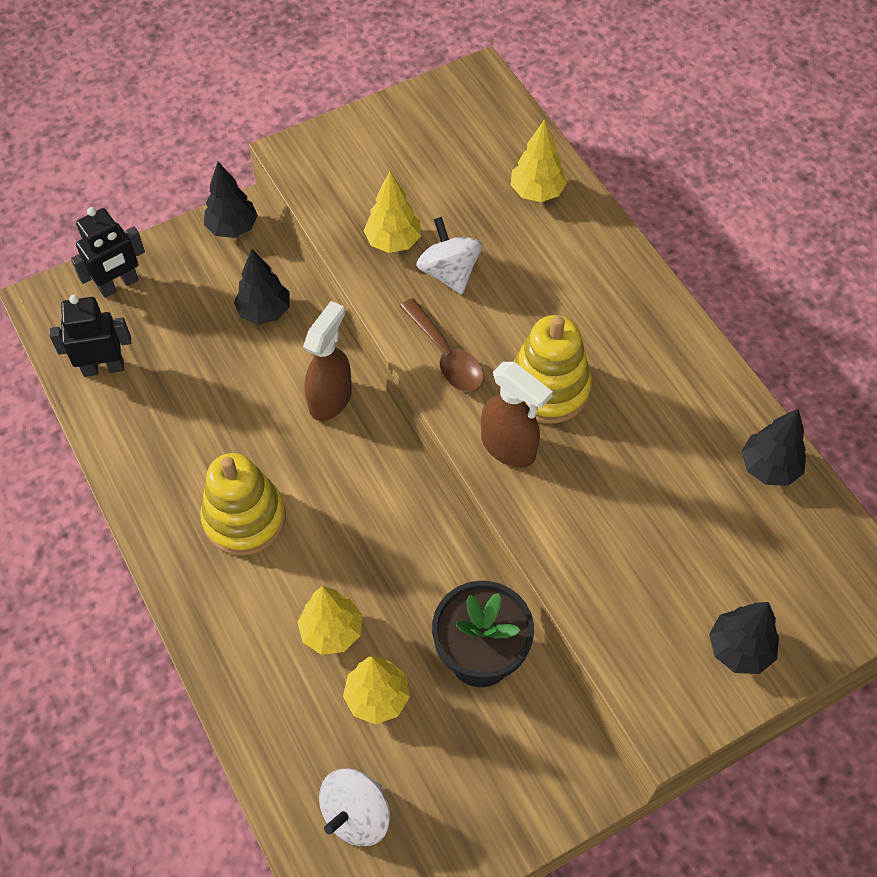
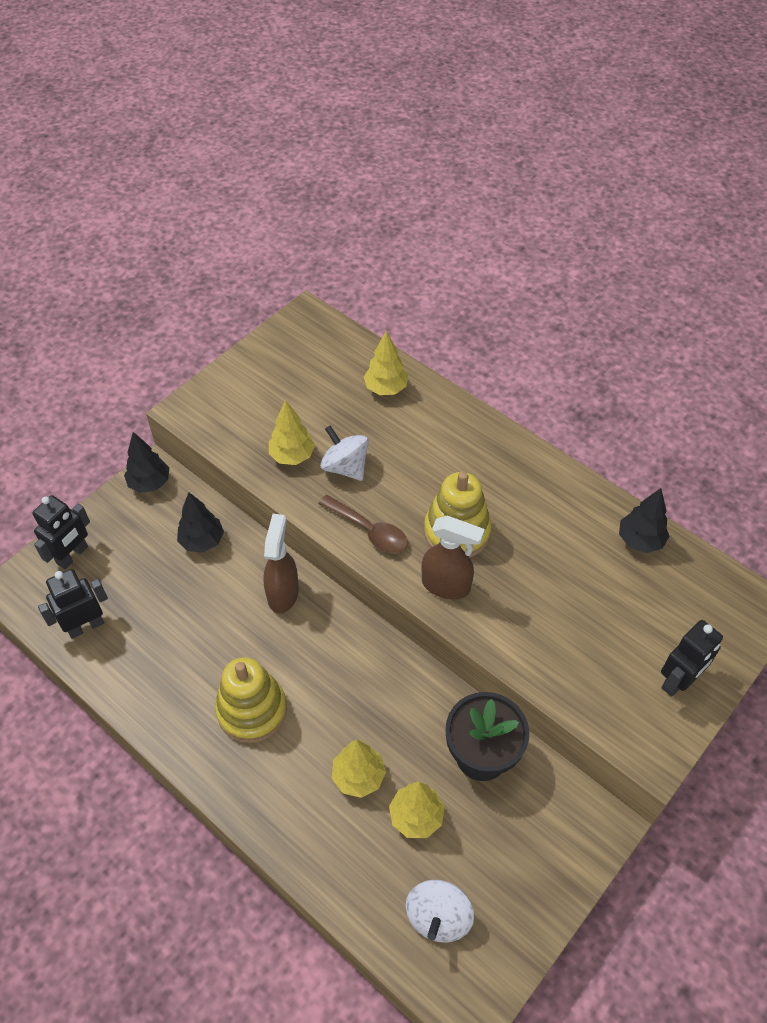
camera: 20 degrees left, 5 degrees down
(739, 649) = (678, 681): black tree -> black robot

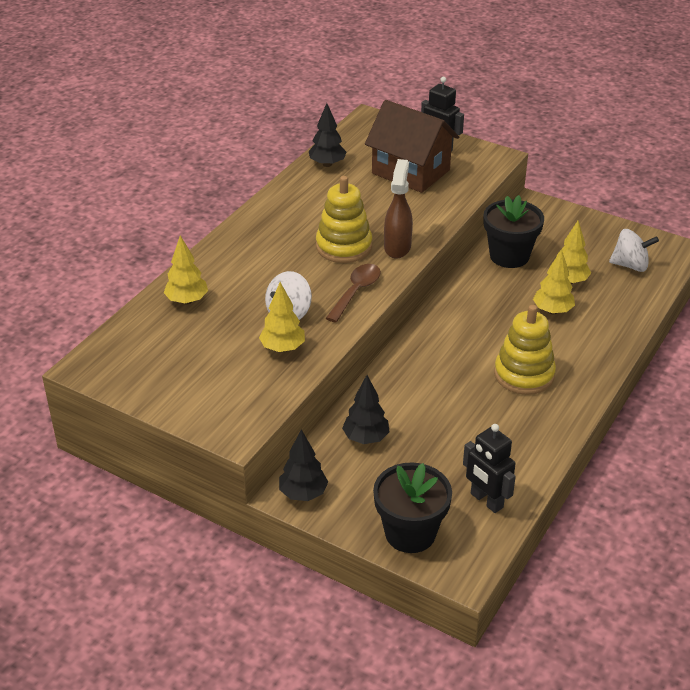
camera: 100 degrees left, 15 degrees down
(73, 555) = (410, 533): black robot -> black flower pot
(283, 593) = (407, 375): brown spray bottle -> none
(617, 632) = (410, 172): none -> brown house

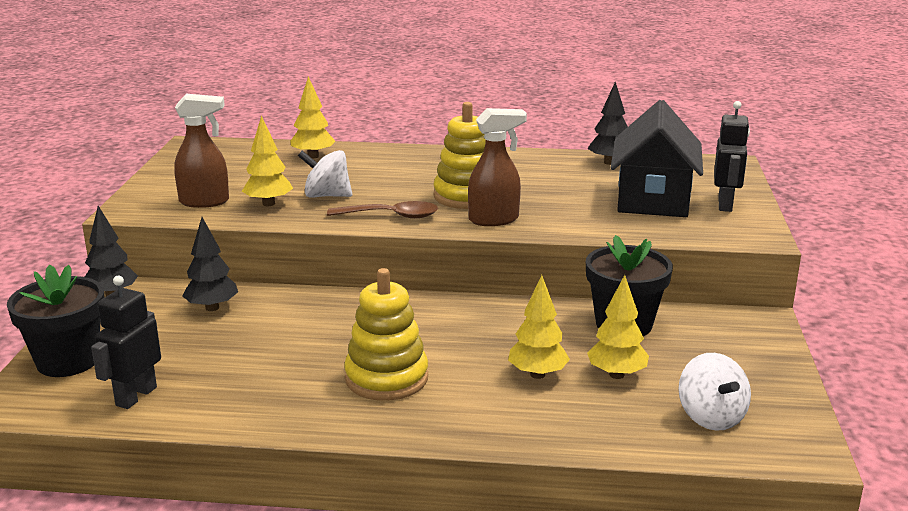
camera: 65 degrees right, 15 degrees down
(250, 383) = (205, 202): none -> brown spray bottle
(410, 172) = (653, 200): brown house -> black house

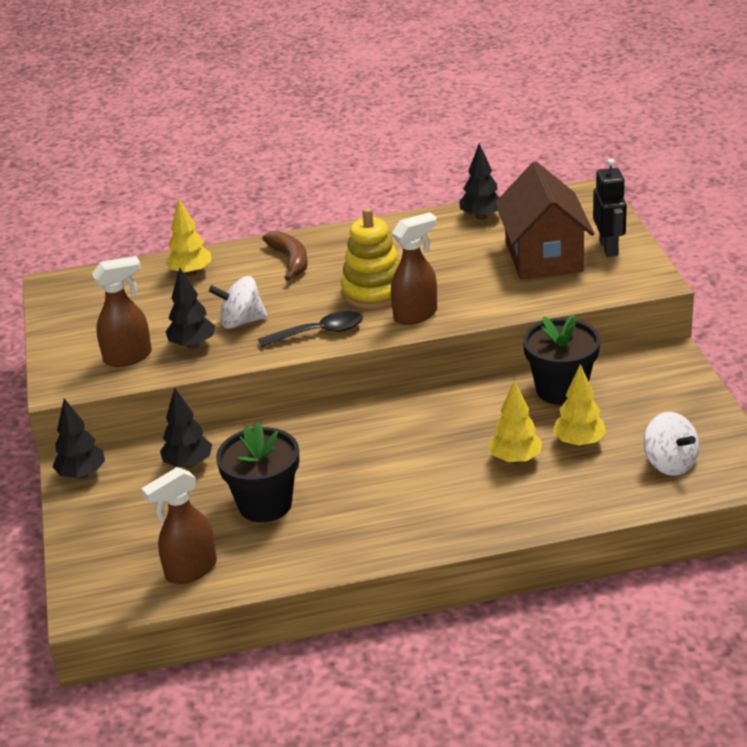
camera: 15 degrees left, 10 degrees up
(68, 361) = (100, 553): black flower pot -> black flower pot (265, 504)
(136, 396) = (190, 570): black robot -> brown spray bottle
(268, 204) = (192, 345): yellow tree -> black tree
(386, 378) = (393, 496): yellow stacking toy -> none
(391, 216) = (319, 332): brown spoon -> black spoon
(407, 163) = (290, 260): none -> brown banana
(653, 200) = (543, 257): black house -> brown house

